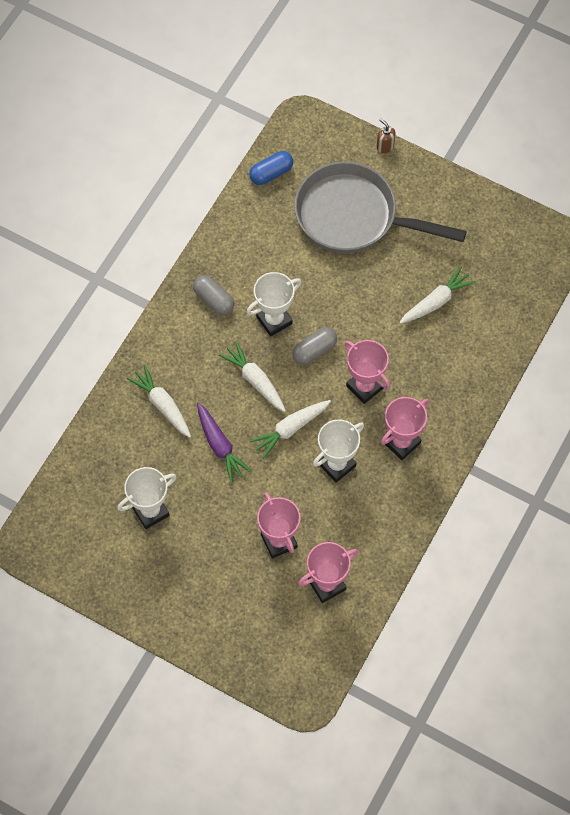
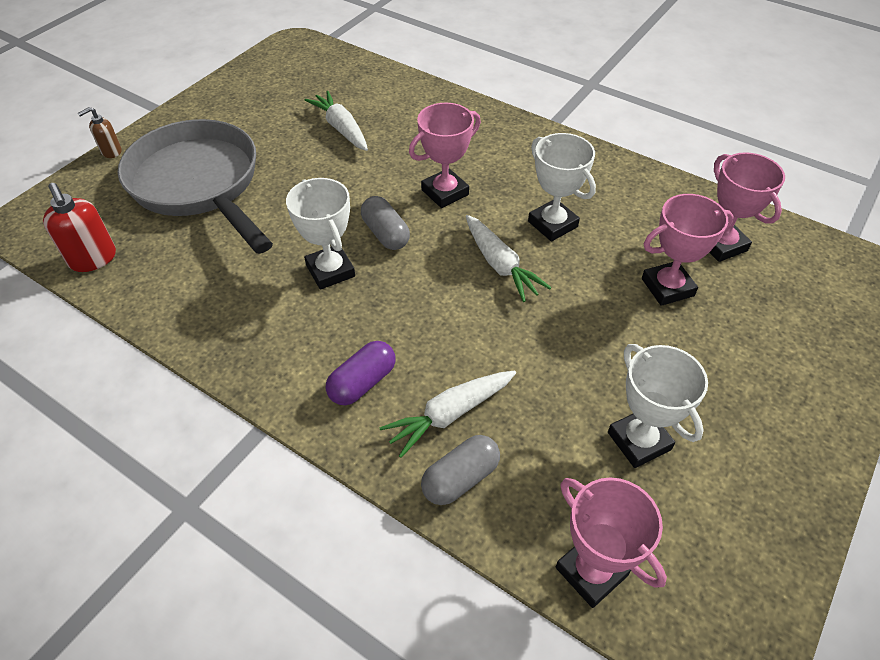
camera: 85 degrees left, 15 degrees down
(182, 353) = (362, 383): none -> purple capsule
(214, 300) = (278, 337): grey capsule -> grey capsule (460, 478)
(220, 446) = (524, 343): purple carrot -> none
(255, 380) = (421, 297): white carrot -> none
(271, 173) = (93, 259): blue capsule -> red soap dispenser
(354, 216) = (199, 185): grey pan -> grey pan turned 120 degrees clockwise
(401, 442) = (522, 168): pink trophy -> pink trophy (591, 571)

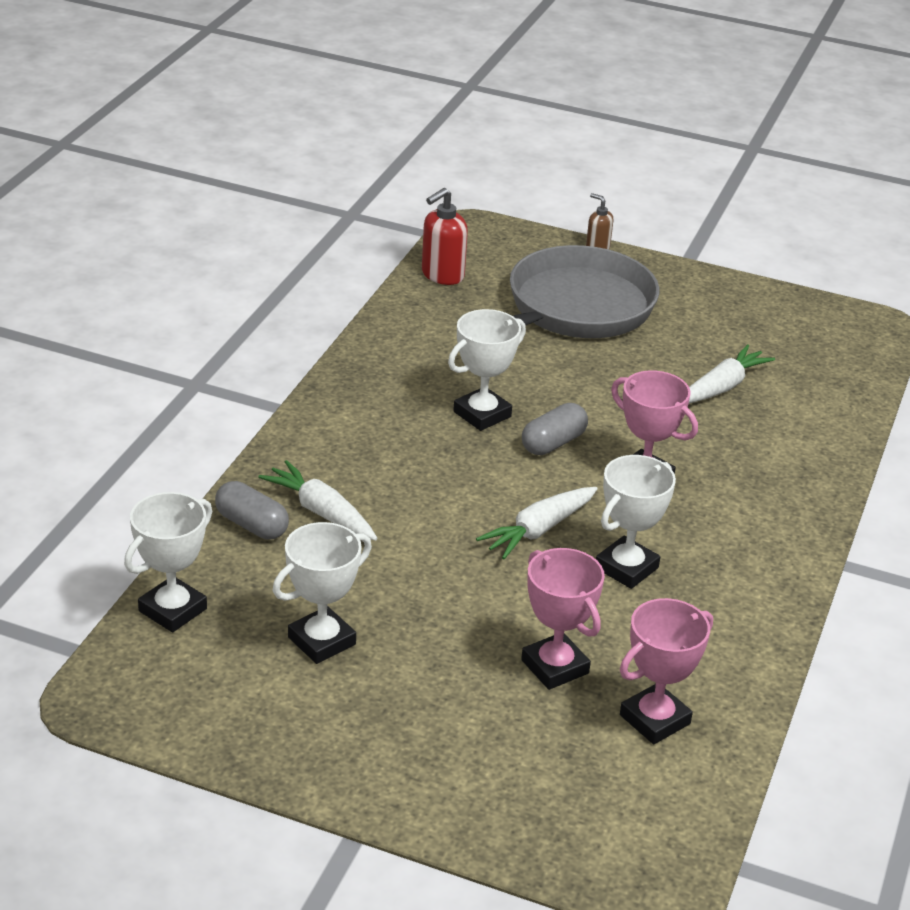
camera: 75 degrees right, 15 degrees down
(362, 383) = (344, 454): purple capsule -> none
(591, 571) = (172, 610): pink trophy -> white trophy

